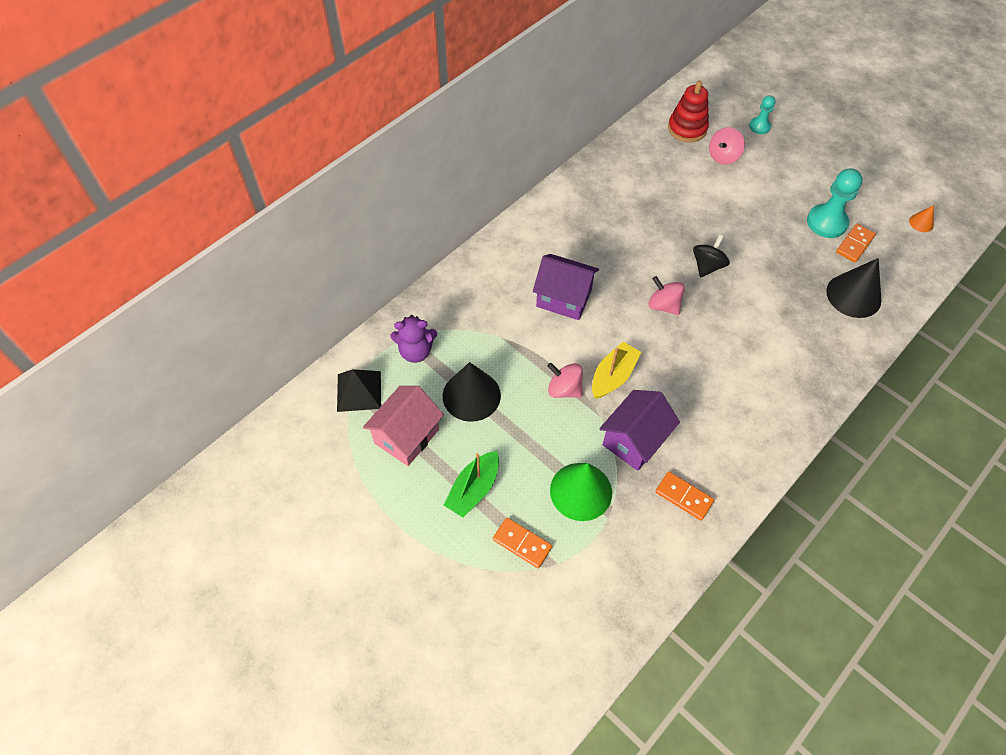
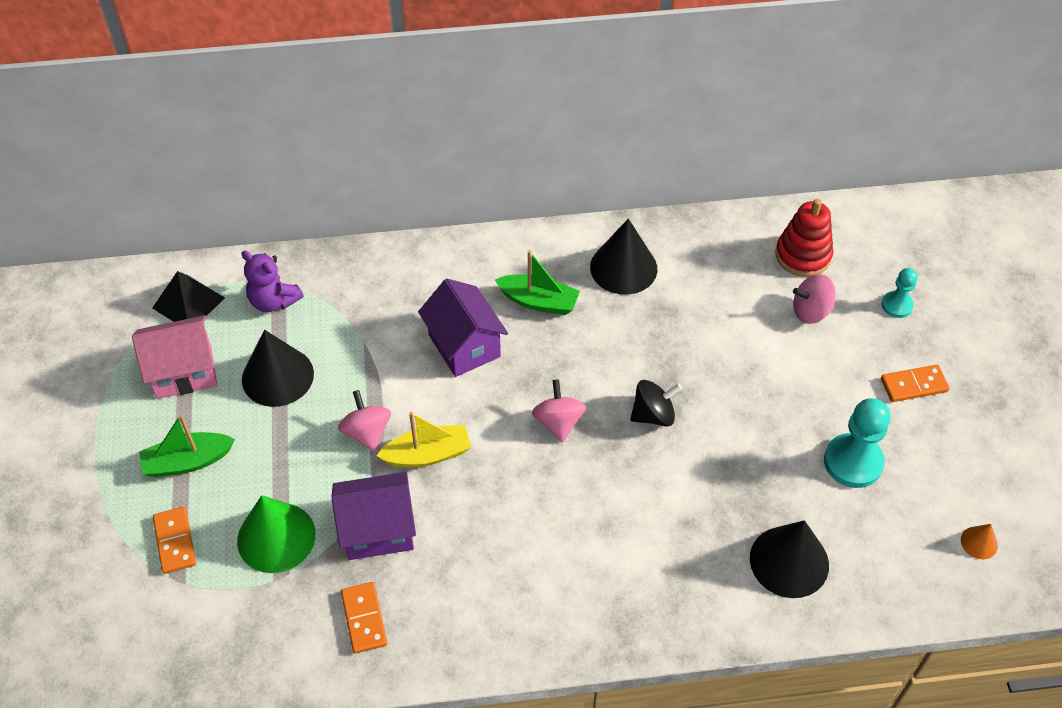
camera: 40 degrees right, 5 degrees down
(577, 244) = (538, 301): none -> green boat
(602, 194) = (623, 267): none -> black cone
(854, 244) = (859, 509): orange domino -> orange domino (914, 385)

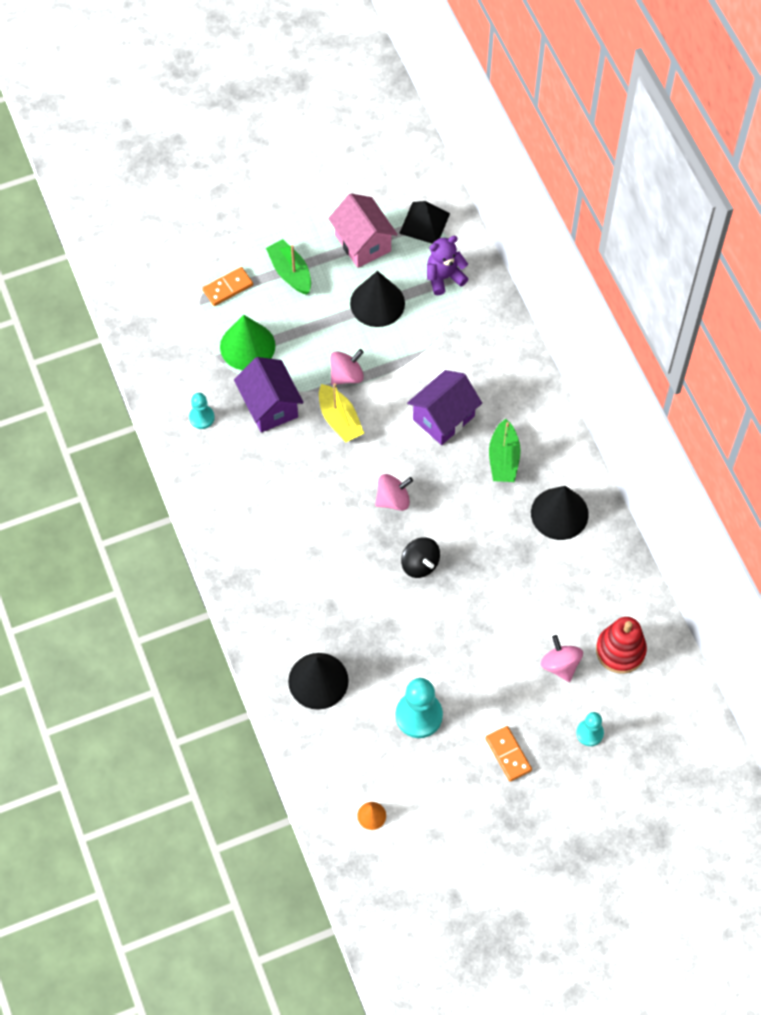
camera: 75 degrees right, 10 degrees up
(273, 301) = (444, 277): purple teddy bear -> purple teddy bear turned 45 degrees clockwise
(364, 619) = (202, 417): orange domino -> turquoise pawn

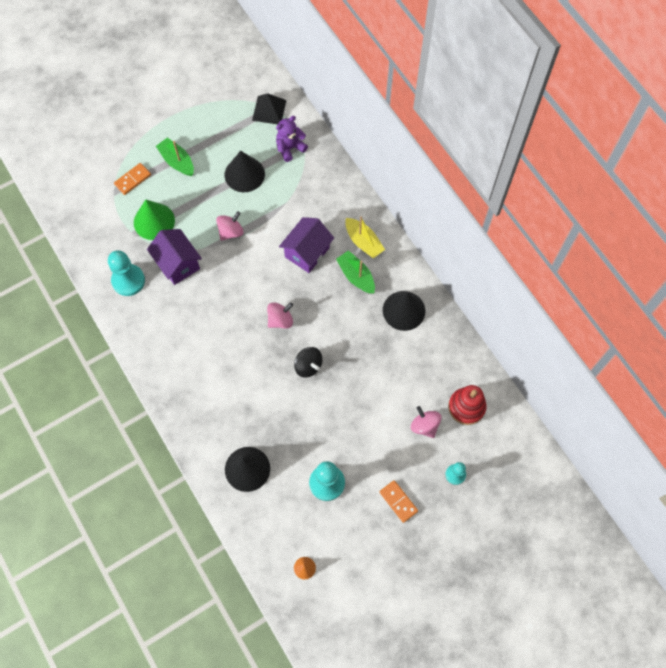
camera: 10 degrees left, 5 degrees up
(202, 417) = (128, 280): turquoise pawn -> turquoise pawn, size x1.74
(339, 420) = (231, 266): yellow boat -> yellow boat (363, 242)
(363, 243) = (227, 131): pink house -> none
(503, 459) = (356, 276): green boat -> green boat turned 150 degrees clockwise

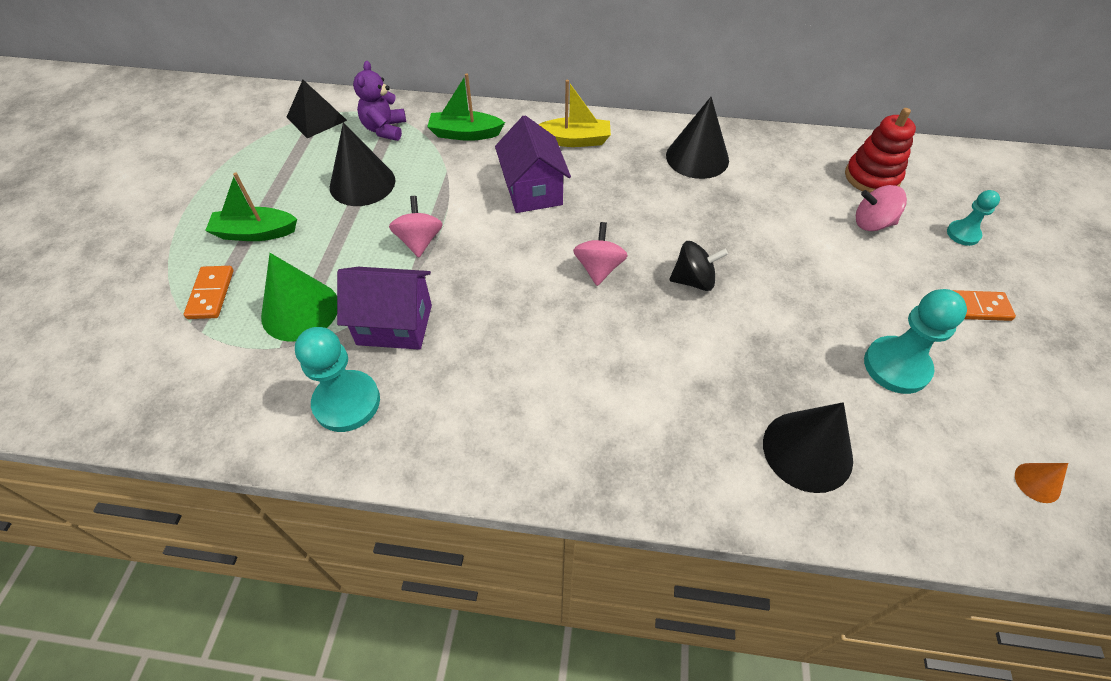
camera: 50 degrees left, 15 degrees down
(356, 276) = (611, 169): green boat -> green boat (465, 134)

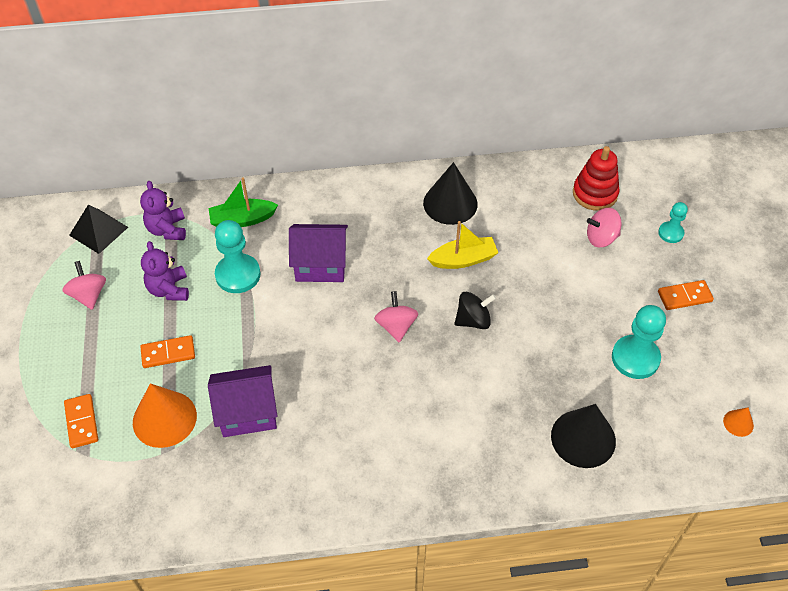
camera: 15 degrees left, 0 degrees up
(255, 233) = (94, 358): green boat -> none
(300, 310) = (164, 418): green cone -> orange cone
(334, 244) = (168, 353): none -> orange domino
(347, 402) = (234, 485): turquoise pawn -> turquoise pawn (238, 275)
(362, 183) = (169, 289): black cone -> purple teddy bear
(419, 241) = (240, 334): pink spinning top -> pink spinning top (89, 295)
(533, 191) = (320, 265): purple house -> purple house turned 60 degrees counterclockwise
(574, 140) = (341, 207): yellow boat -> yellow boat (463, 259)

